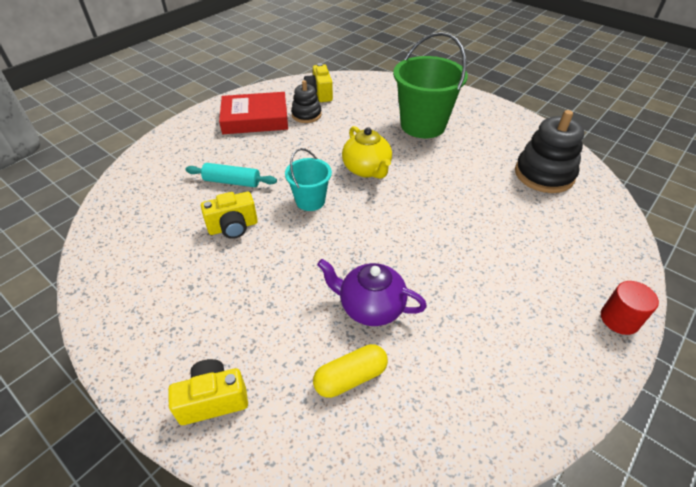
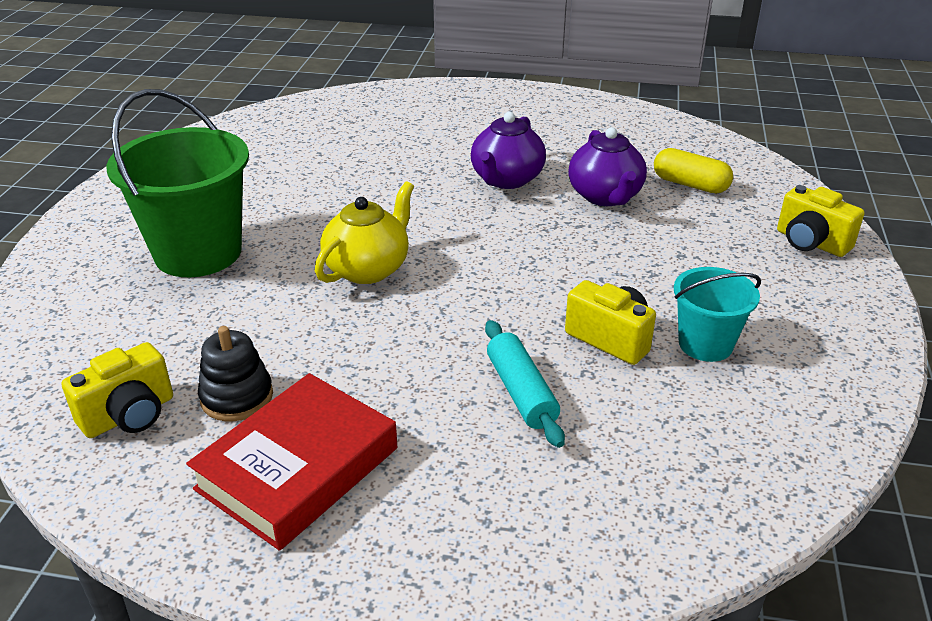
camera: 120 degrees left, 10 degrees down
(255, 119) = (298, 468): red book -> red book turned 75 degrees clockwise
(310, 201) = (487, 293): turquoise bucket -> turquoise bucket (705, 344)
(430, 263) = (506, 180): none -> purple teapot
(544, 174) = (272, 143): black stacking toy -> none
(619, 319) = (474, 90): red cylinder -> none

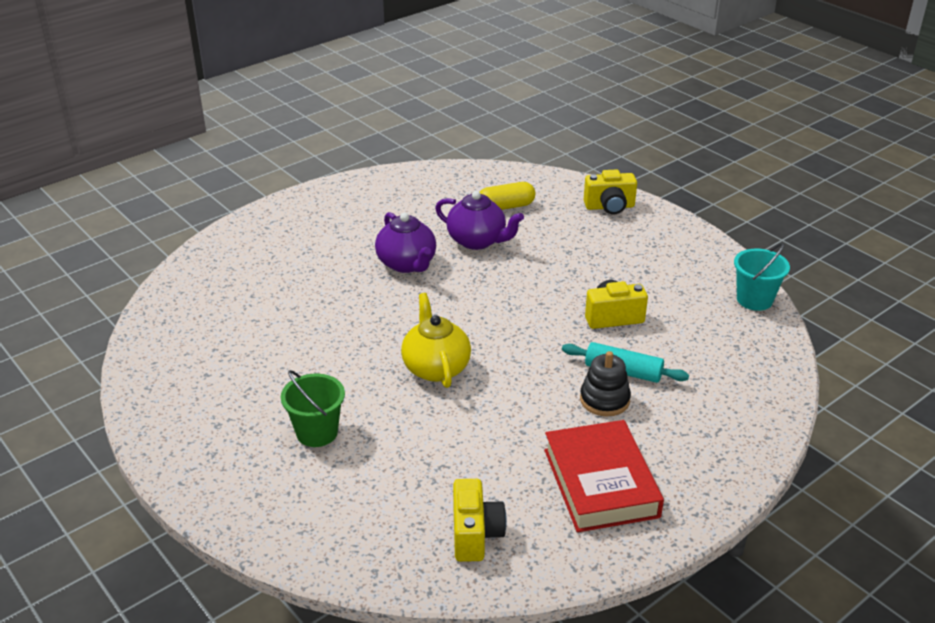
camera: 50 degrees left, 0 degrees up
(198, 253) = (317, 432): green bucket -> green bucket, size x0.55
(237, 397) = (508, 480): black stacking toy -> black stacking toy (604, 400)
(705, 344) = (652, 291): turquoise bucket -> turquoise bucket (754, 300)

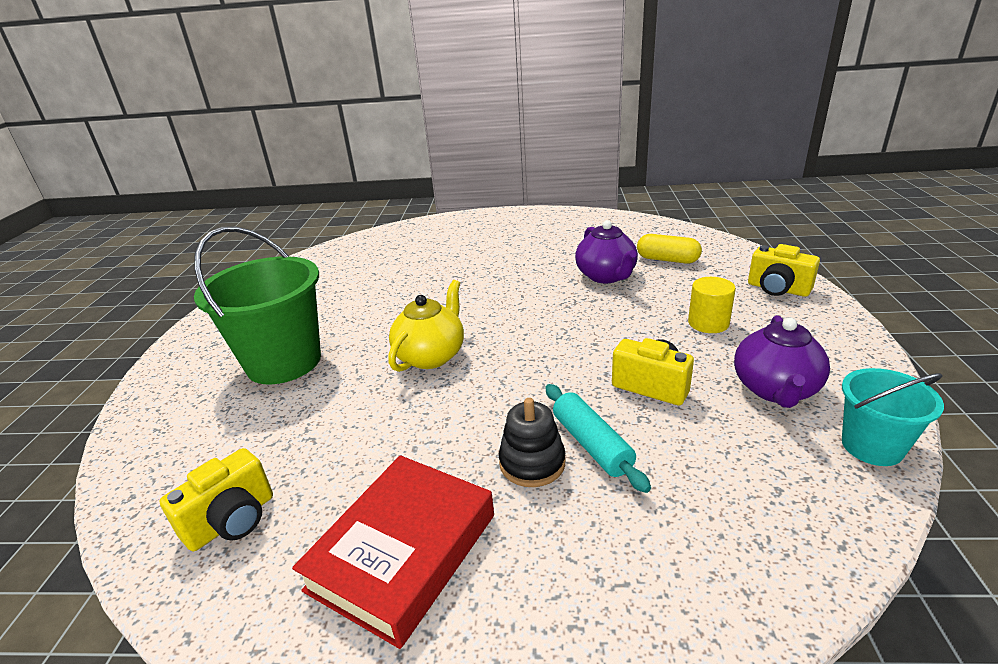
camera: 45 degrees right, 5 degrees down
(317, 432) = (284, 362): green bucket -> green bucket, size x1.82
(407, 264) = (525, 274): purple teapot -> purple teapot (775, 390)
(595, 254) = (708, 323): none -> yellow cylinder

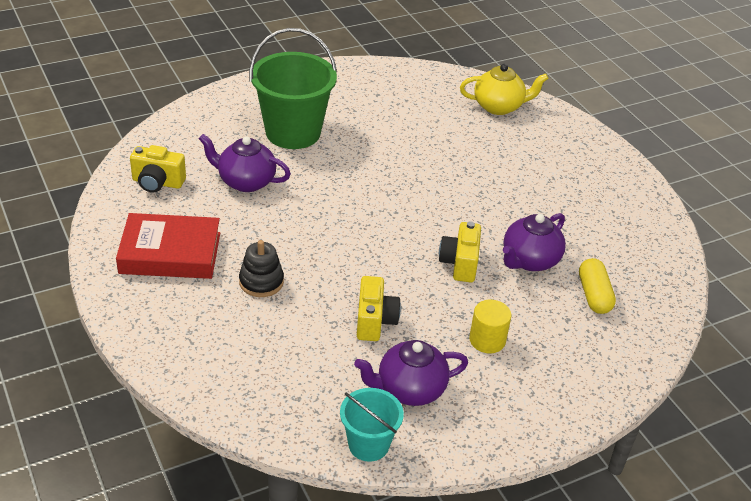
camera: 55 degrees right, 10 degrees up
(327, 424) = (245, 181): none -> purple teapot
(431, 356) = (342, 198): yellow teapot -> yellow teapot (499, 106)
(592, 444) = (293, 304): turquoise rolling pin -> none
(777, 289) = (584, 380): yellow camera -> yellow camera (460, 263)

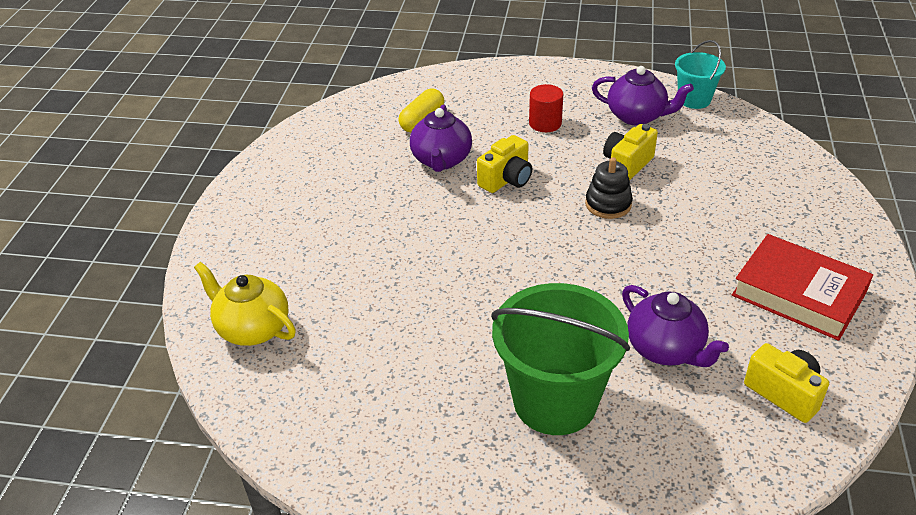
camera: 140 degrees left, 0 degrees up
(261, 282) = (712, 231): black stacking toy -> black stacking toy (608, 204)
(487, 340) = (545, 123): yellow cylinder -> red cylinder
(529, 260) = (441, 160): purple teapot -> purple teapot turned 105 degrees clockwise

